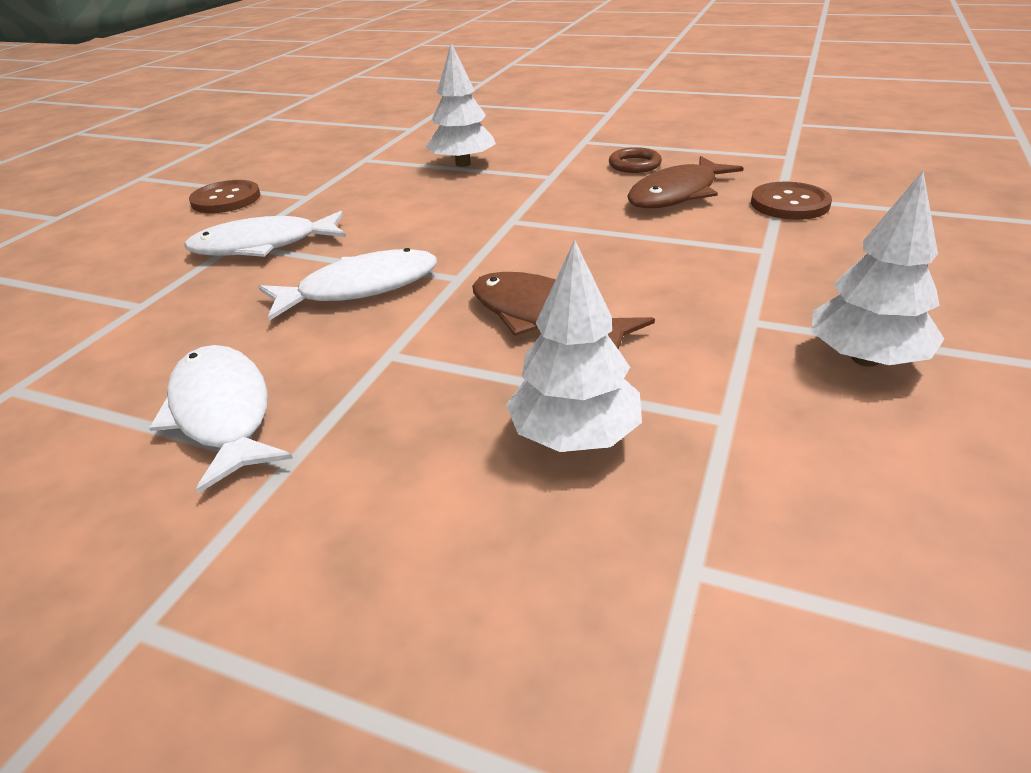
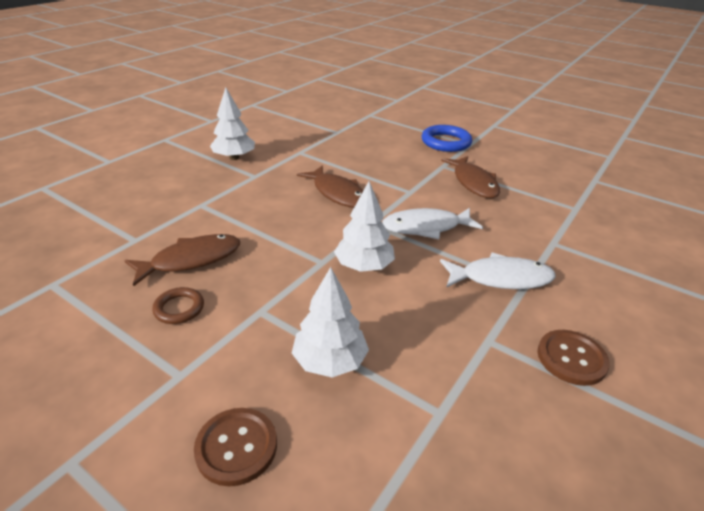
camera: 170 degrees left, 0 degrees up
(223, 413) = (473, 183): white fish -> brown fish
(241, 611) = (446, 142): none -> blue ring
(574, 436) = (349, 156): white tree -> white tree (364, 266)
(789, 204) = (139, 233): brown button -> brown button (236, 447)

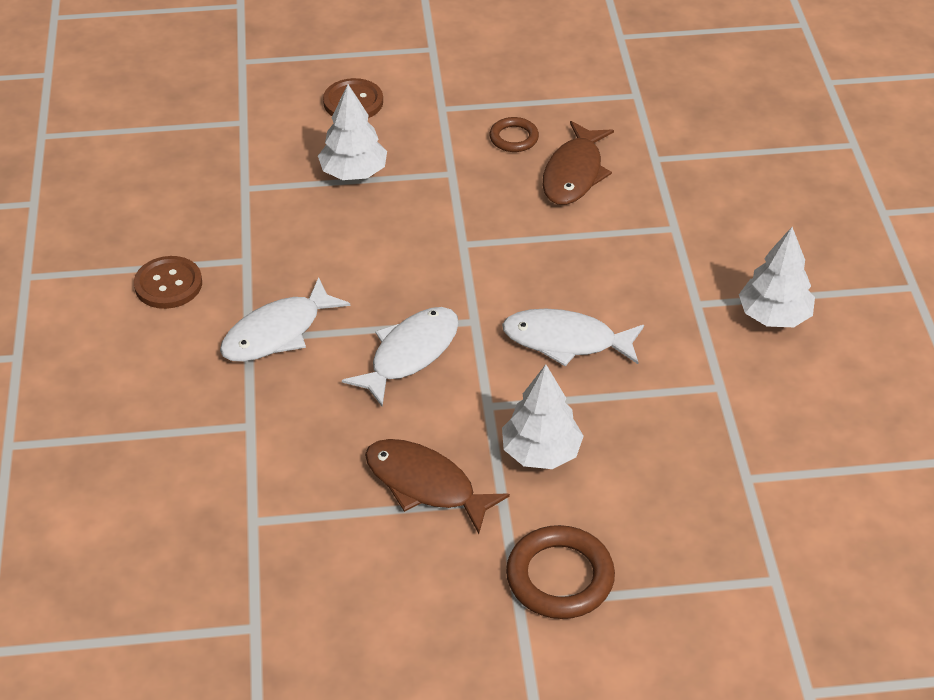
camera: 140 degrees right, 10 degrees up
(337, 193) = (566, 341): brown fish -> white fish
(364, 266) = (419, 263): white tree -> white tree (541, 452)
(446, 142) = (560, 577): blue ring -> brown ring

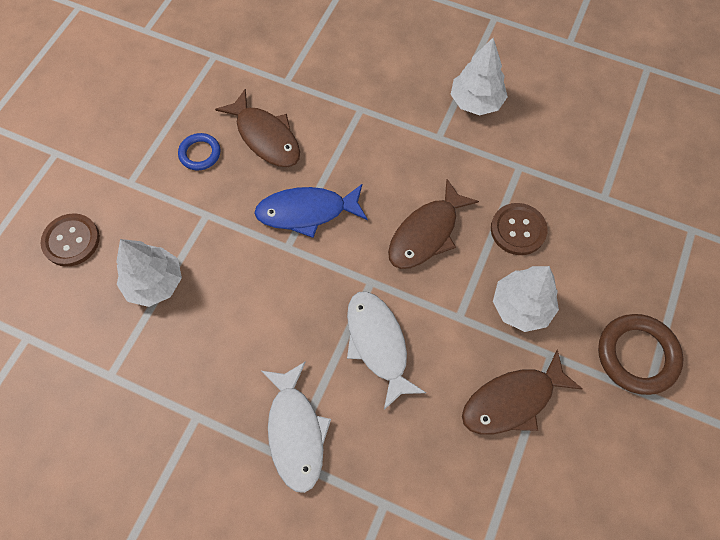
camera: 60 degrees left, 20 degrees up
(168, 284) = (182, 497): brown button -> brown button (518, 230)
(514, 138) = (200, 153): brown ring -> blue ring
(514, 240) = (307, 212): none -> blue fish
(566, 341) = (426, 233): white fish -> brown fish

